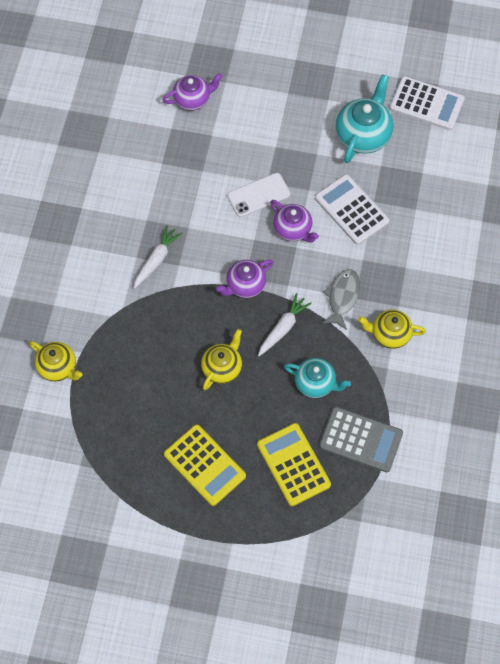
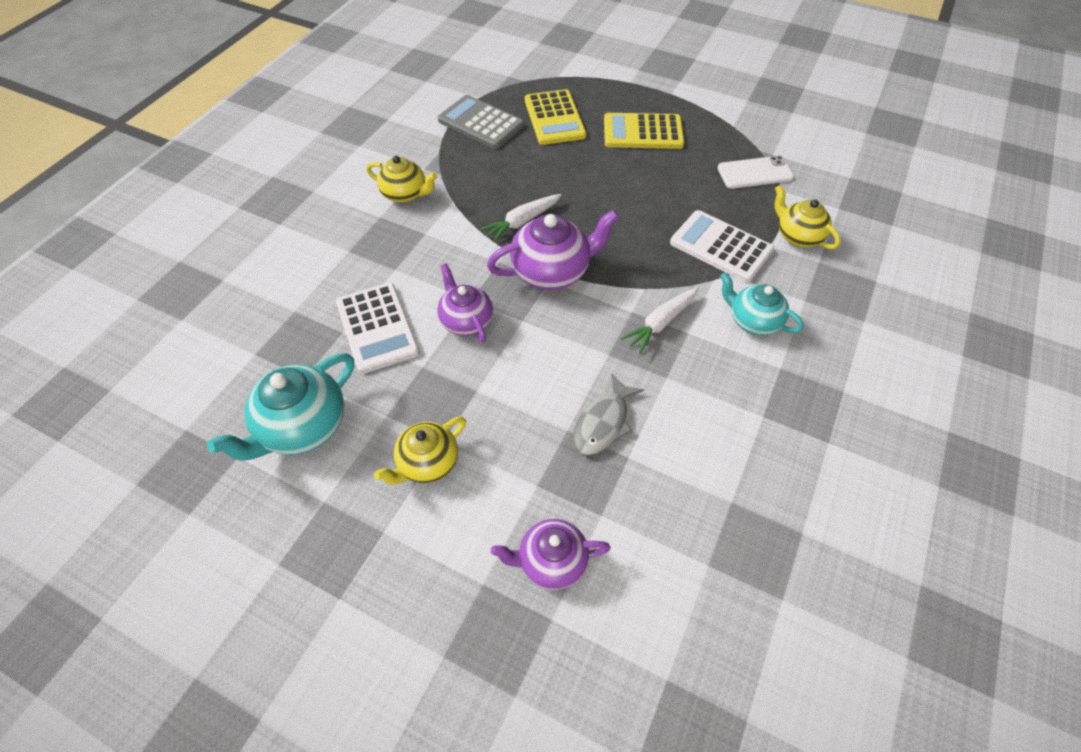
camera: 165 degrees left, 10 degrees down
(204, 465) = (643, 132): yellow calculator -> yellow calculator turned 60 degrees counterclockwise
(222, 368) = (603, 200): yellow teapot -> yellow teapot (427, 463)
(245, 285) = (552, 272): purple teapot -> purple teapot, size x1.52
(258, 195) = (495, 375): white phone -> white phone (755, 173)
(315, 383) = (506, 170): turquoise teapot -> turquoise teapot (753, 321)
(342, 297) = (439, 237): grey fish -> grey fish (603, 423)
(426, 104) = (177, 454): white calculator -> white calculator (720, 247)

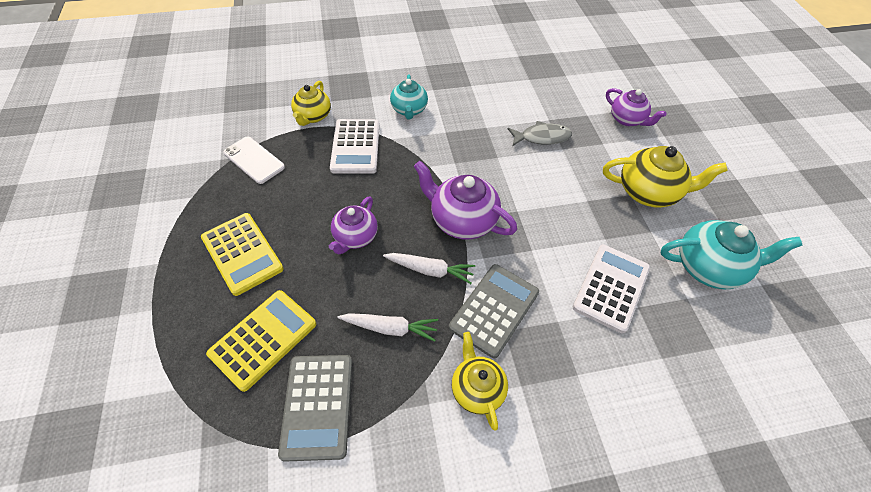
camera: 130 degrees left, 0 degrees up
(427, 463) = (648, 192): yellow teapot -> yellow teapot, size x1.52
(447, 238) = (494, 309): none -> grey calculator
(466, 321) = (550, 240): purple teapot -> purple teapot (355, 237)
(661, 323) = (450, 146): white carrot -> white carrot (390, 328)

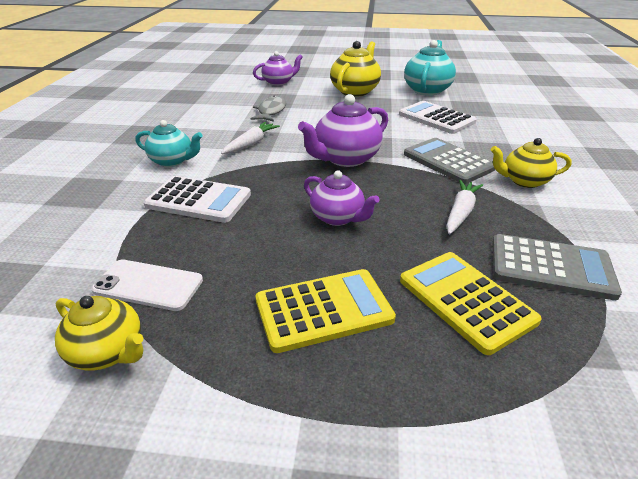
camera: 70 degrees left, 20 degrees down
(254, 160) = (148, 285): white phone -> white phone turned 45 degrees clockwise
(313, 116) = (111, 224): yellow teapot -> yellow teapot (108, 352)
(430, 270) = (397, 182): white carrot -> white carrot (251, 144)

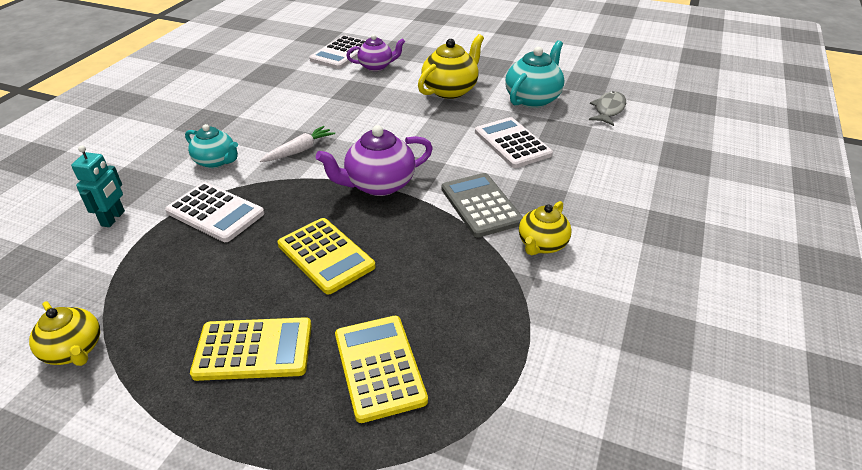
camera: 15 degrees right, 5 degrees up
(86, 220) = (113, 218): none -> turquoise robot
(148, 285) = (131, 295): white phone -> none
(240, 77) = (341, 53): none -> white calculator
(271, 111) = (344, 108): grey fish -> grey fish (608, 110)
(338, 218) = (326, 255): purple teapot -> yellow calculator
(460, 212) = (446, 271): white carrot -> none
(524, 181) = (542, 244): yellow teapot -> yellow teapot turned 75 degrees counterclockwise
(551, 267) = (485, 350): grey calculator -> none

